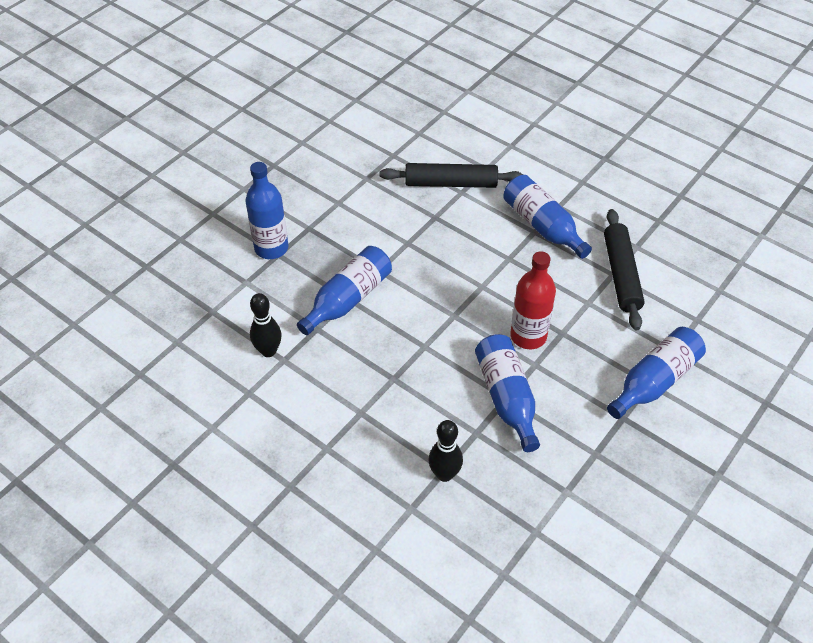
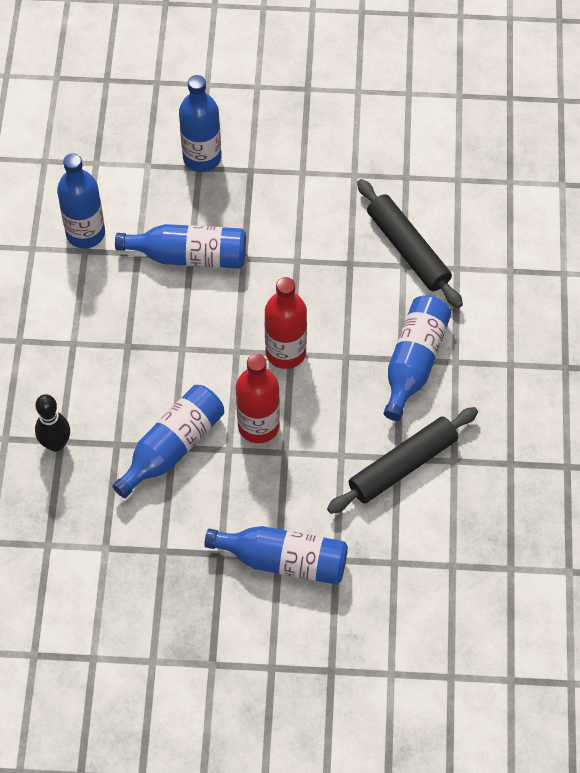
camera: 55 degrees right, 10 degrees up
(268, 351) = (85, 233): black bowling pin -> blue bottle
(478, 288) = (285, 352): none -> red bottle

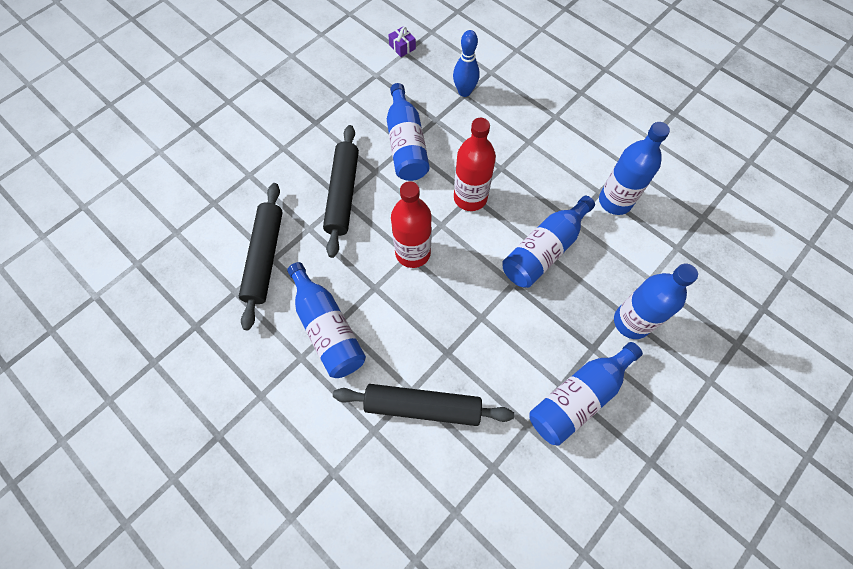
camera: 130 degrees right, 5 degrees up
(41, 553) = (402, 47): none -> purple gift
(56, 444) = (464, 92): black bowling pin -> blue bowling pin
(258, 426) = (375, 198): red bottle -> red bottle (470, 198)
(280, 456) = (343, 194): none -> black rolling pin
(284, 560) = (278, 149): blue bottle -> blue bottle (578, 397)

